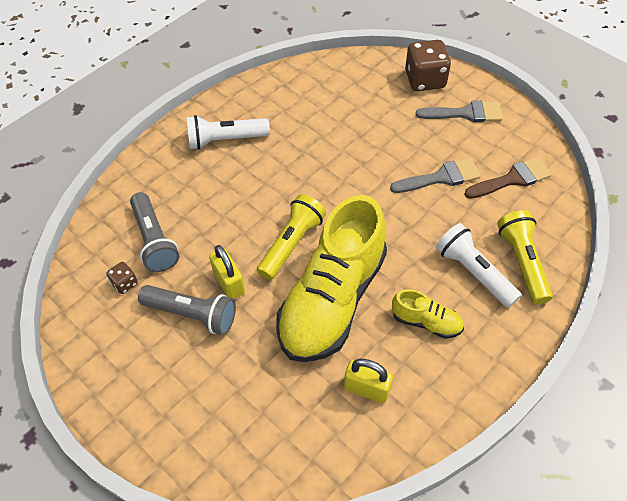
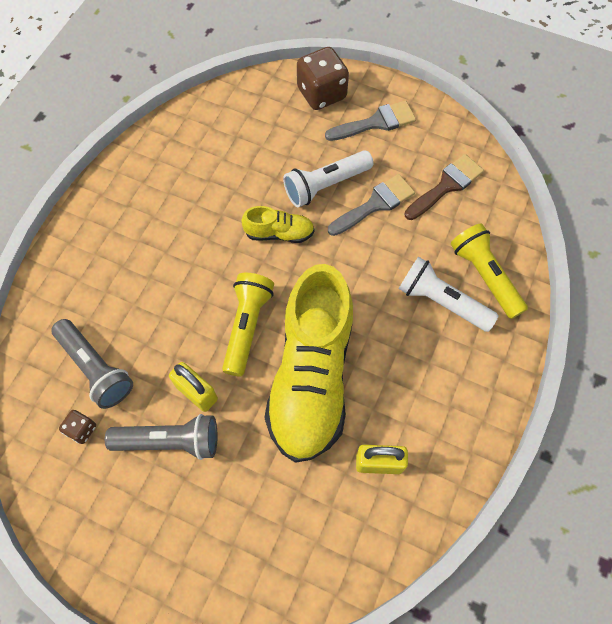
camera: 20 degrees left, 10 degrees up
(225, 140) = (130, 224): white flashlight -> white flashlight (325, 185)
(426, 322) = (413, 371): yellow shoe -> yellow shoe (279, 233)

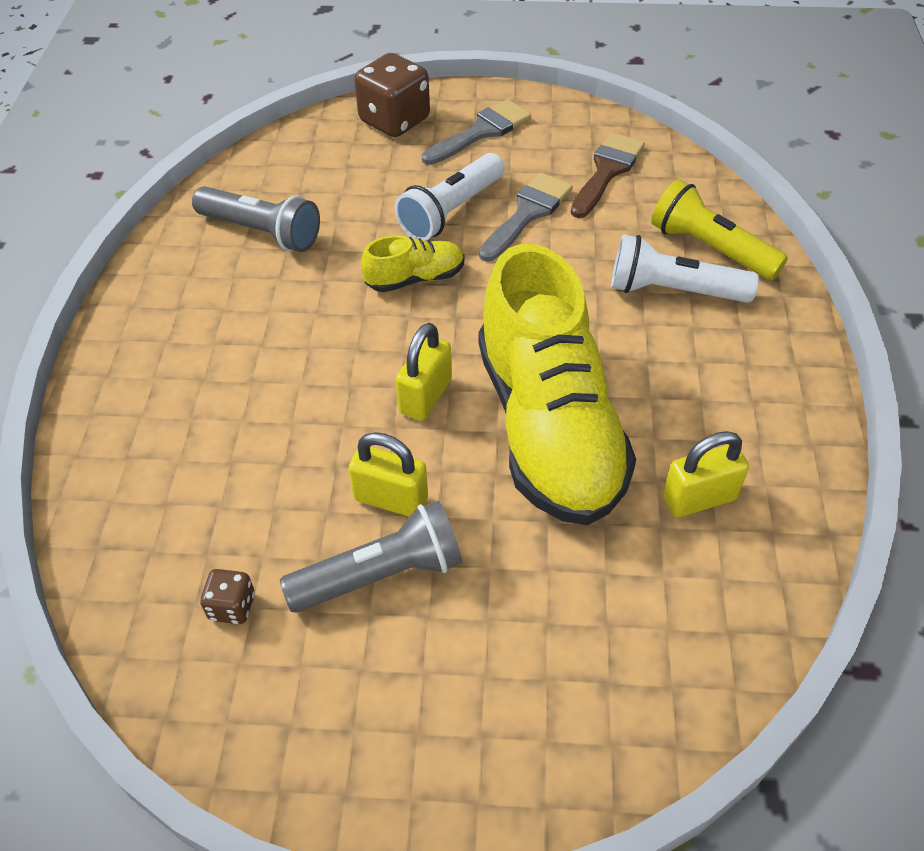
camera: 20 degrees left, 15 degrees down
(96, 368) = (219, 518): grey flashlight -> grey flashlight (261, 232)
(247, 326) = (425, 396): yellow flashlight -> yellow padlock

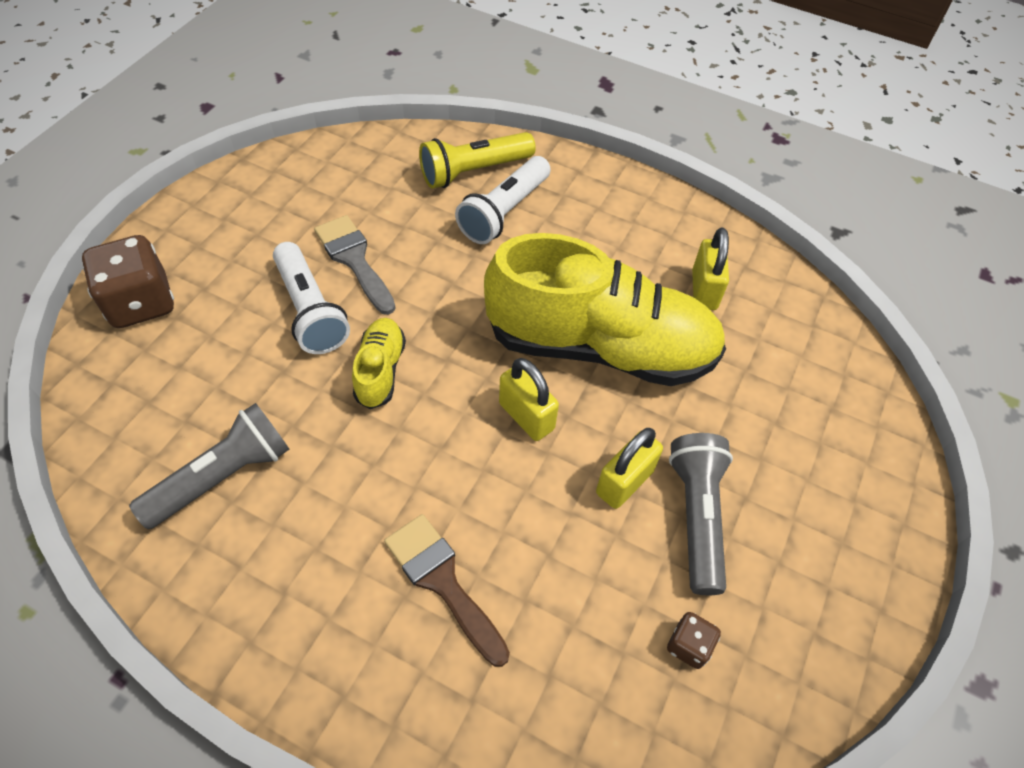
camera: 70 degrees left, 5 degrees up
(481, 132) = (217, 245): grey brush -> none
(607, 171) = (341, 187): brown brush -> brown brush (442, 581)

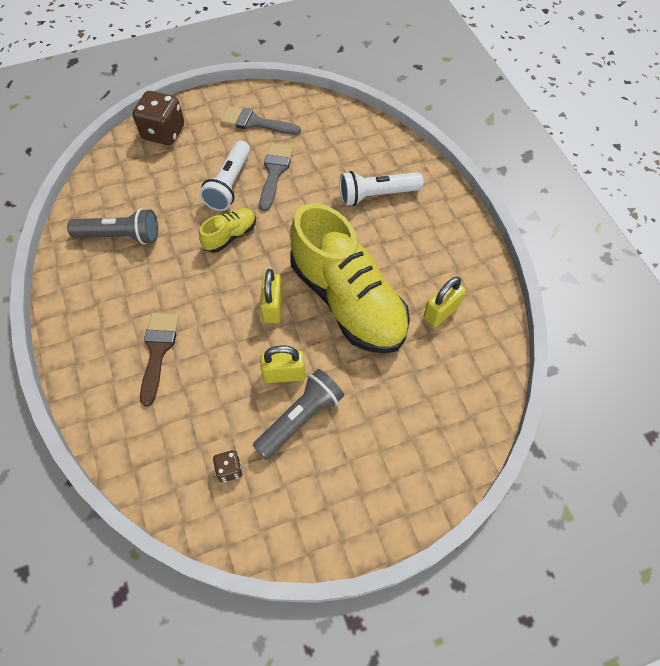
camera: 45 degrees right, 5 degrees up
(263, 217) = (255, 122): none -> grey brush
(474, 171) = (385, 162): yellow flashlight -> none

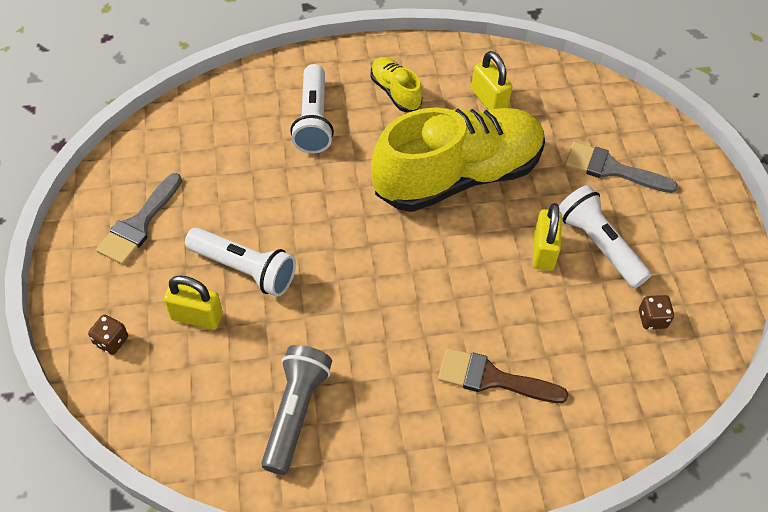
camera: 80 degrees left, 5 degrees down
(163, 133) = (111, 341): brown dice -> brown dice, size x0.49
(230, 236) = (332, 279): yellow shoe -> yellow shoe (395, 92)
(273, 307) = (452, 249): yellow padlock -> yellow padlock (196, 316)
(274, 172) = (240, 215): grey brush -> grey brush (611, 169)
(300, 419) = (599, 245): grey flashlight -> white flashlight

